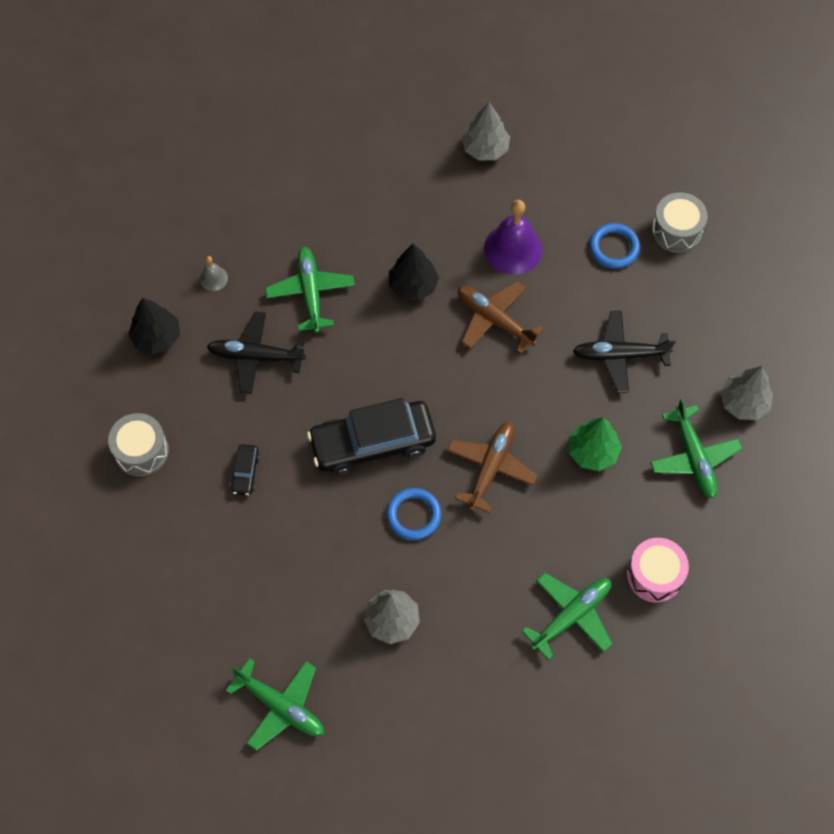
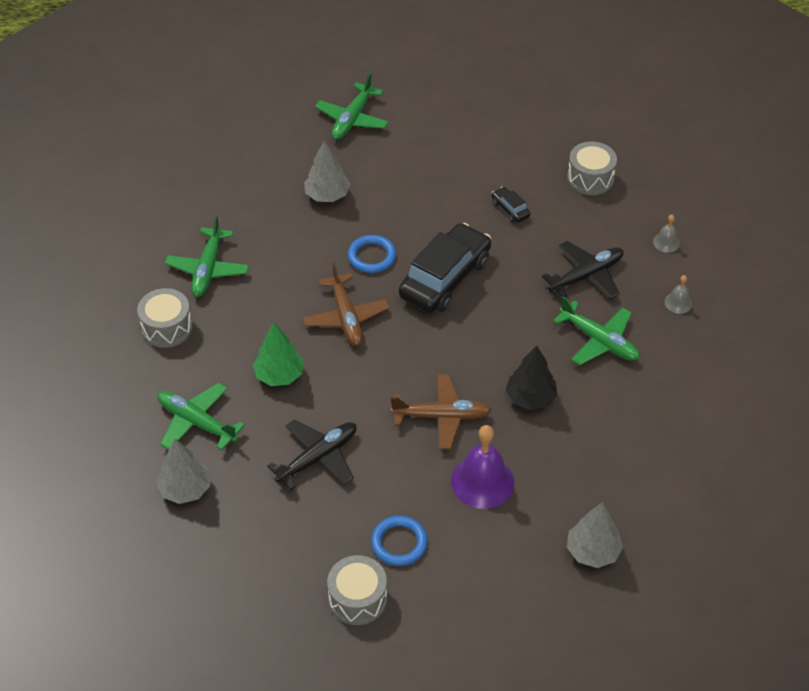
camera: 140 degrees right, 15 degrees down
(157, 337) = (666, 242): black tree -> grey bell
(280, 706) = (352, 119): green plane -> green plane turned 60 degrees counterclockwise
(654, 575) = (167, 327): pink drum -> grey drum

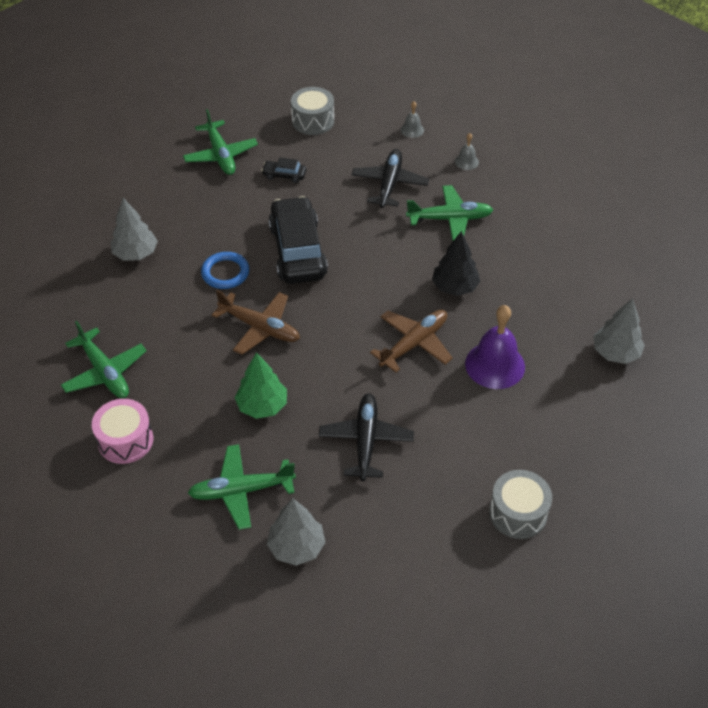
camera: 45 degrees left, 0 degrees up
(167, 327) = (125, 440): grey drum -> pink drum
(352, 119) = (87, 188): green plane -> green plane (221, 155)
(399, 543) = (495, 451): blue ring -> none

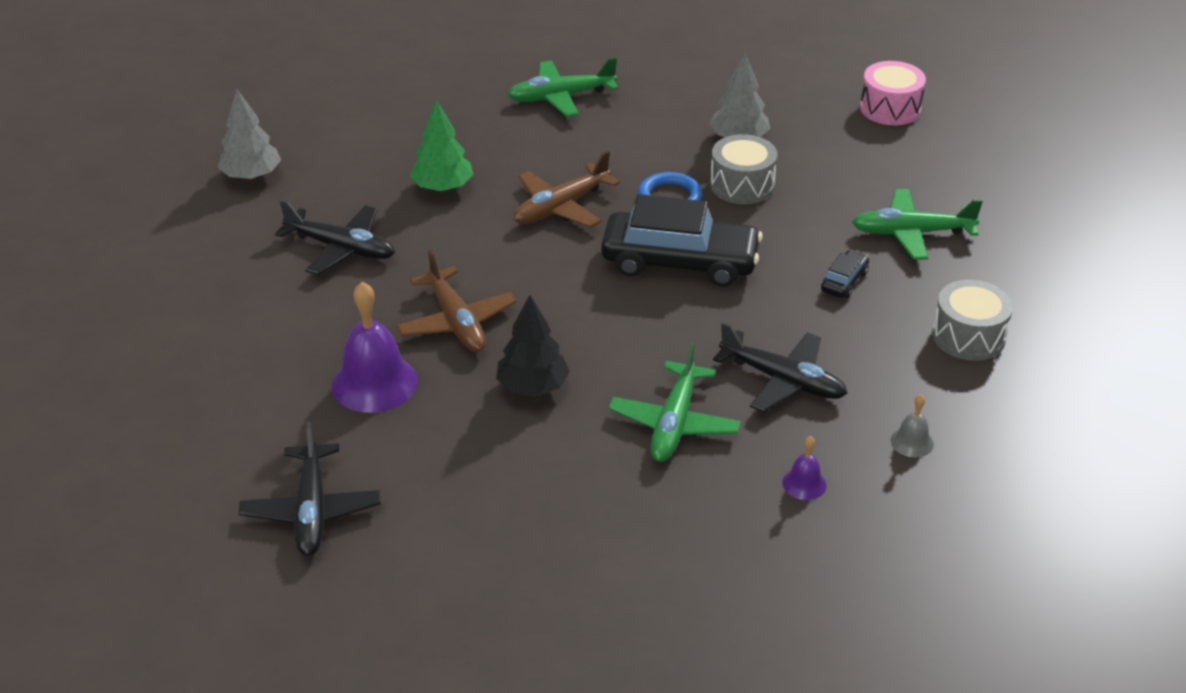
camera: 110 degrees right, 10 degrees down
(125, 440) = (460, 98): pink drum -> pink drum (890, 108)
(241, 491) = (344, 155): green plane -> none
(466, 161) = (804, 483): grey bell -> purple bell
(518, 513) = (158, 334): grey drum -> grey drum (742, 185)
(615, 353) = (312, 510): grey tree -> black plane

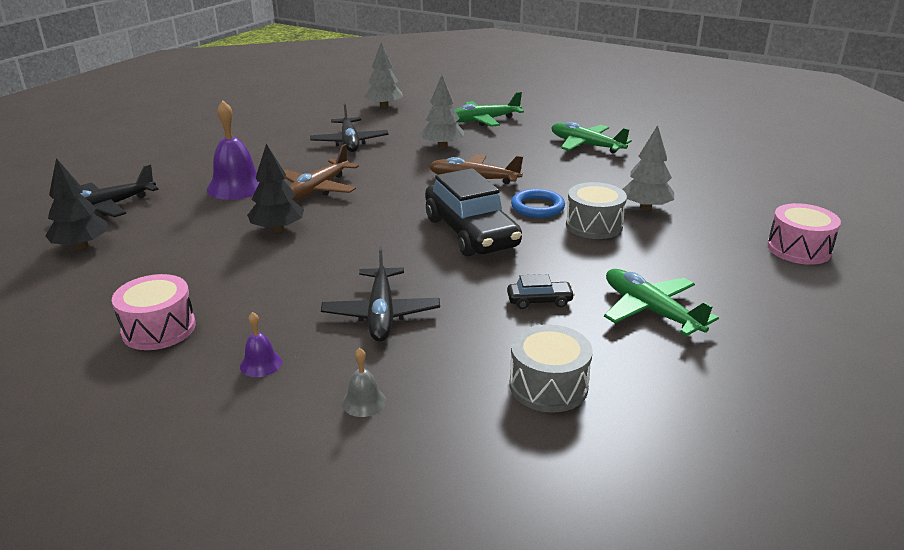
camera: 55 degrees right, 10 degrees down
(412, 555) = (82, 246): none -> black tree
(442, 187) = (442, 146): green tree -> grey tree
(674, 423) = (286, 287): green plane -> green plane (483, 120)
(679, 535) = (159, 329): none -> pink drum

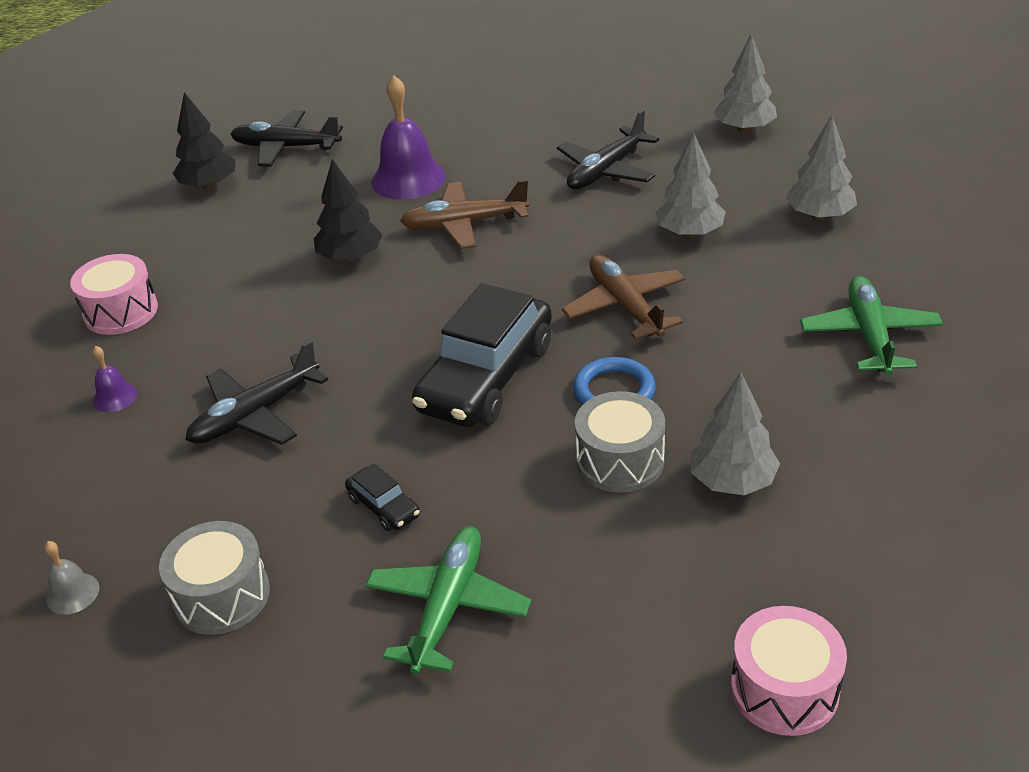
camera: 55 degrees right, 10 degrees up
(364, 402) = (105, 489): grey bell -> grey bell (73, 593)
(483, 120) = (819, 215): green plane -> grey tree

